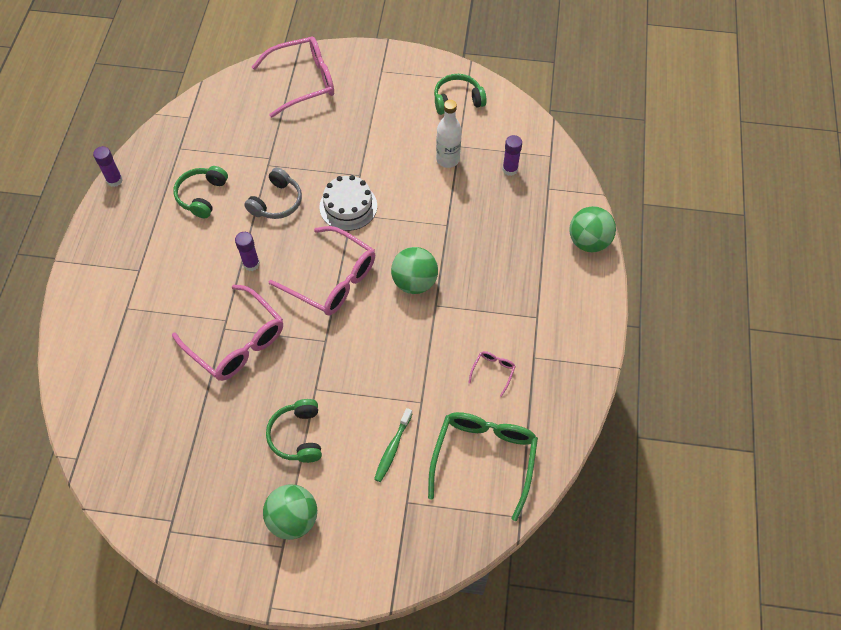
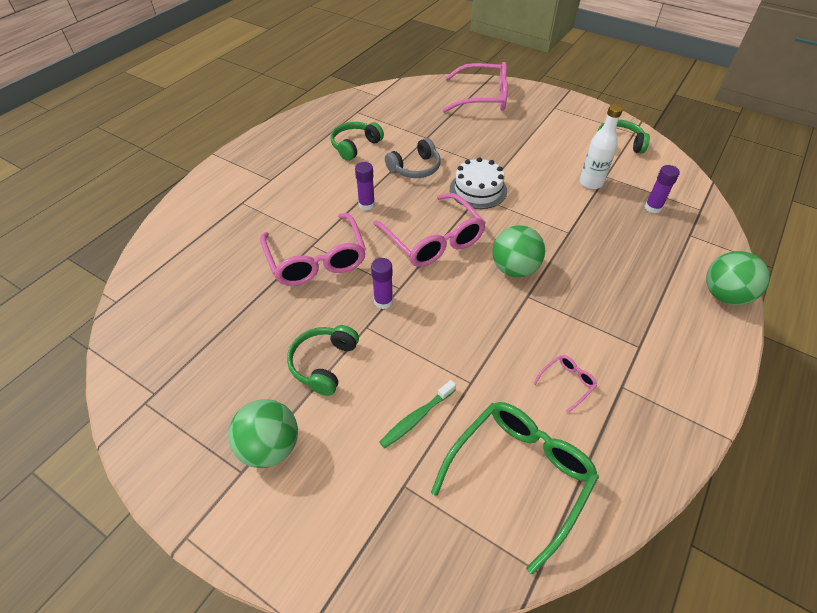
camera: 25 degrees right, 10 degrees down
(114, 180) = (294, 117): purple glue stick -> purple glue stick (383, 301)

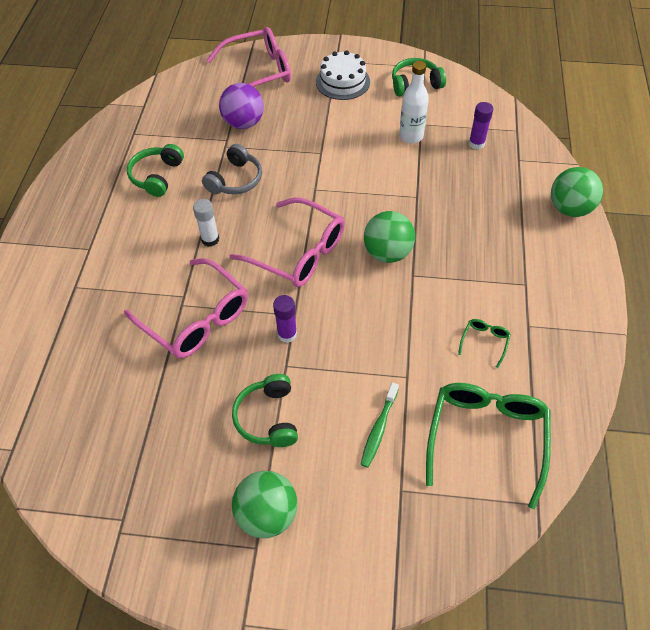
camera: 25 degrees left, 5 degrees up
(366, 205) = (210, 239): purple glue stick -> white glue stick
(448, 130) = (243, 123): none -> purple ball
(478, 190) = (311, 182): white cake -> white cake (343, 82)
(567, 383) = (484, 342): pink glasses -> green glasses

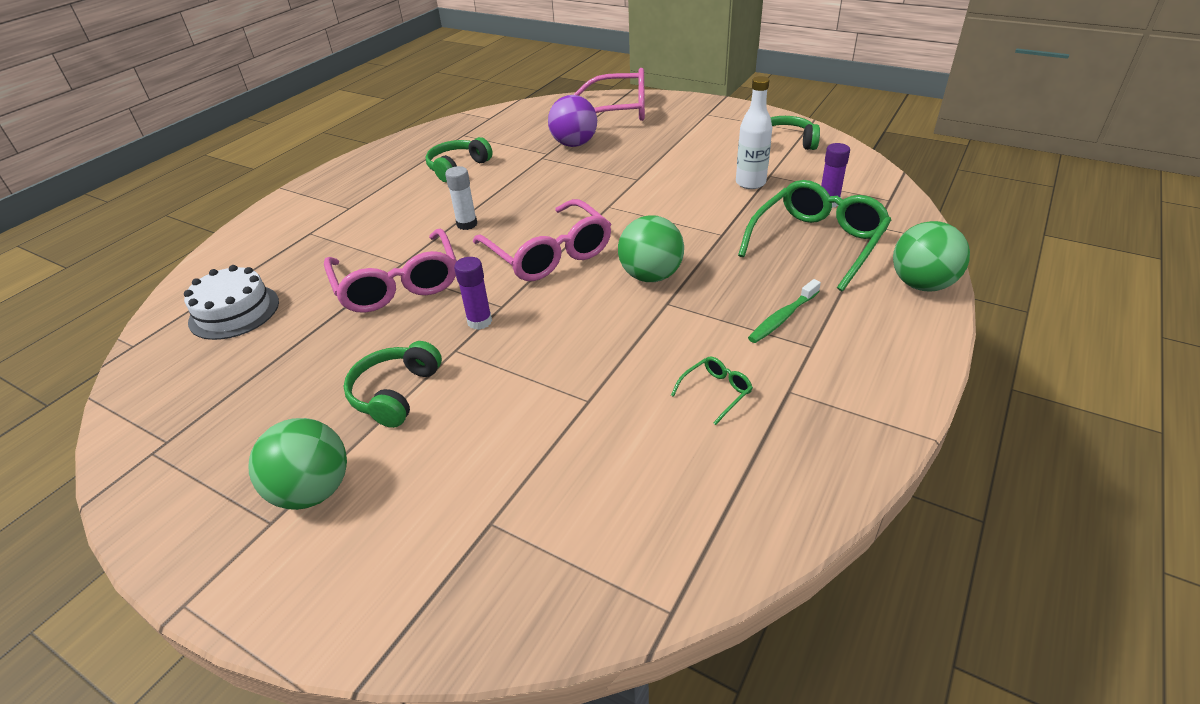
camera: 25 degrees right, 15 degrees down
(235, 180) = (531, 184): grey headphones -> none
(343, 82) = (702, 130): white cake -> white cake (234, 311)
(378, 429) = (513, 444): green toothbrush -> green toothbrush (782, 318)
(486, 437) = (648, 500): green glasses -> green glasses (817, 242)

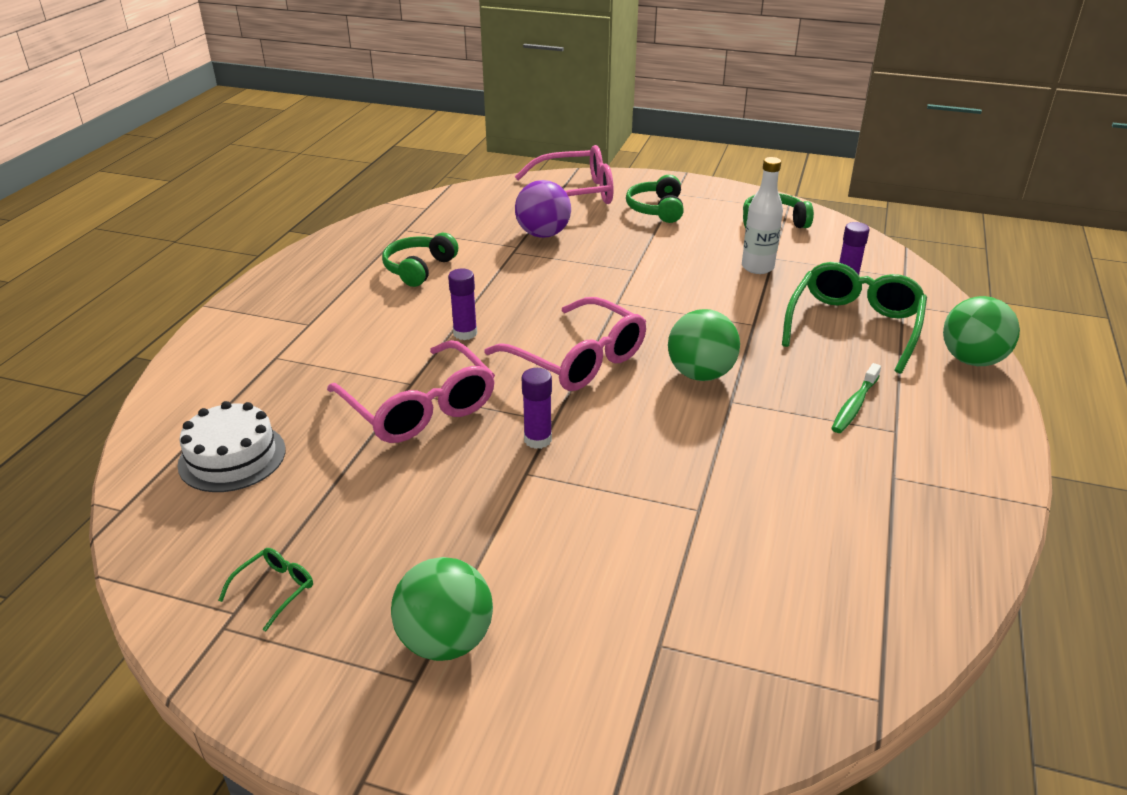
camera: 15 degrees left, 5 degrees down
(395, 393) = (483, 526): green headphones -> green headphones (656, 209)
(467, 224) = (465, 333): white glue stick -> purple glue stick
(716, 392) = (824, 486): green glasses -> green glasses (275, 590)

